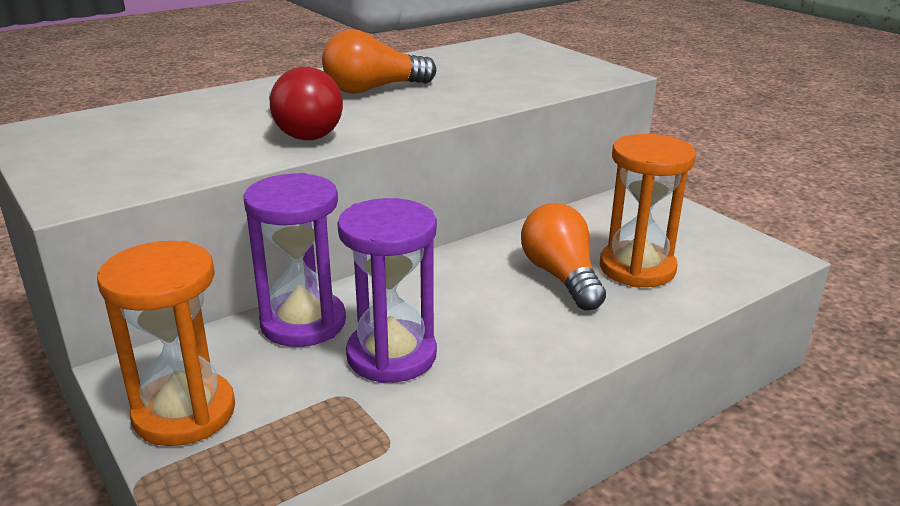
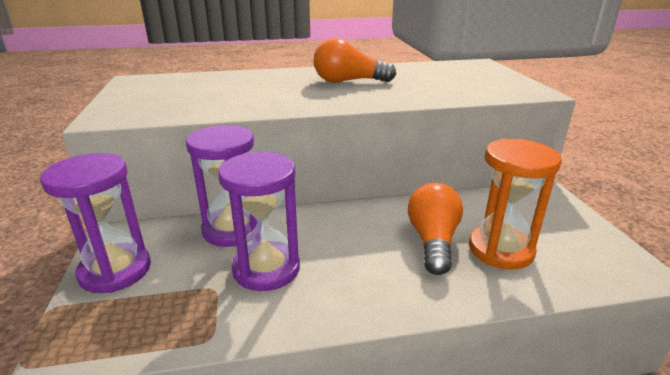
camera: 25 degrees right, 0 degrees up
(184, 413) = (115, 271): orange hourglass -> purple hourglass
(302, 130) = (274, 100): red light bulb -> none

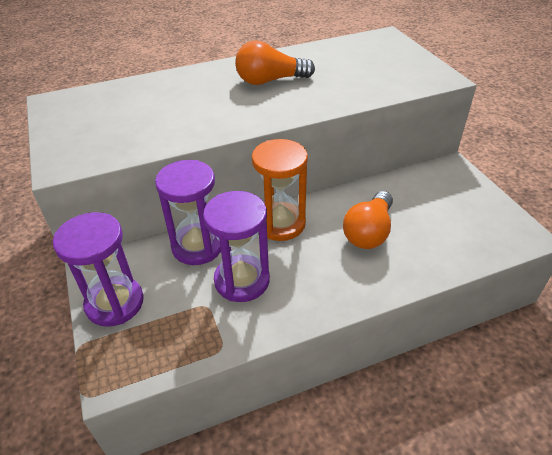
camera: 10 degrees left, 15 degrees up
(433, 241) = (369, 232): orange light bulb -> orange light bulb turned 150 degrees counterclockwise
(500, 250) = (423, 232): orange hourglass -> orange hourglass (280, 223)

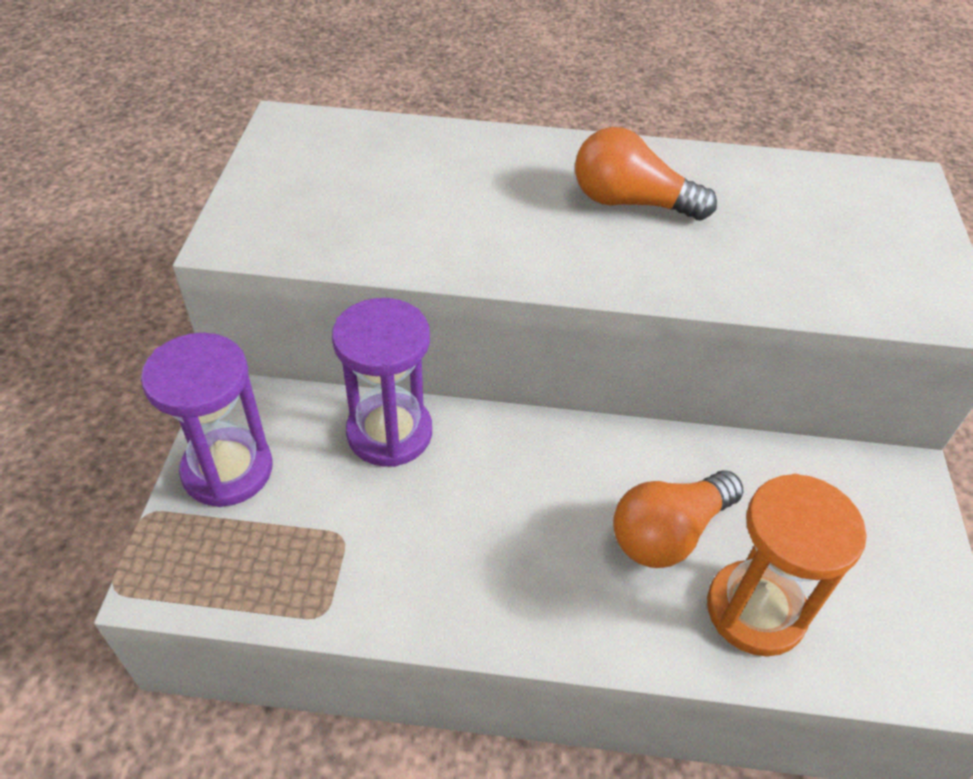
camera: 25 degrees right, 5 degrees up
(242, 280) = (417, 520): purple hourglass -> none
(280, 223) = (535, 451): orange hourglass -> orange hourglass (755, 610)

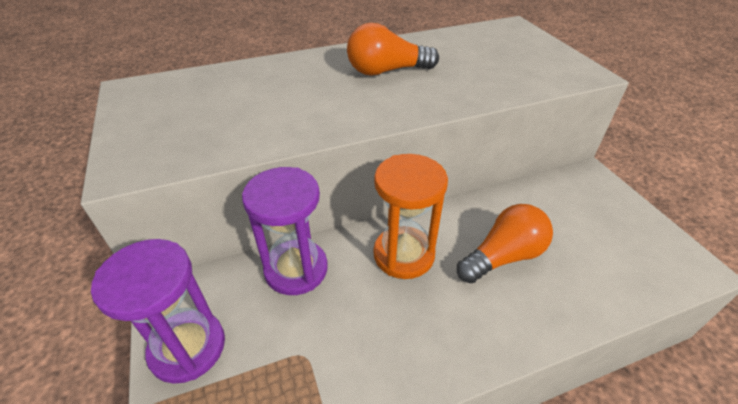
camera: 25 degrees left, 5 degrees down
(668, 533) = (503, 256): orange light bulb -> orange light bulb turned 150 degrees counterclockwise
(755, 610) = (579, 279): orange hourglass -> orange hourglass (403, 254)

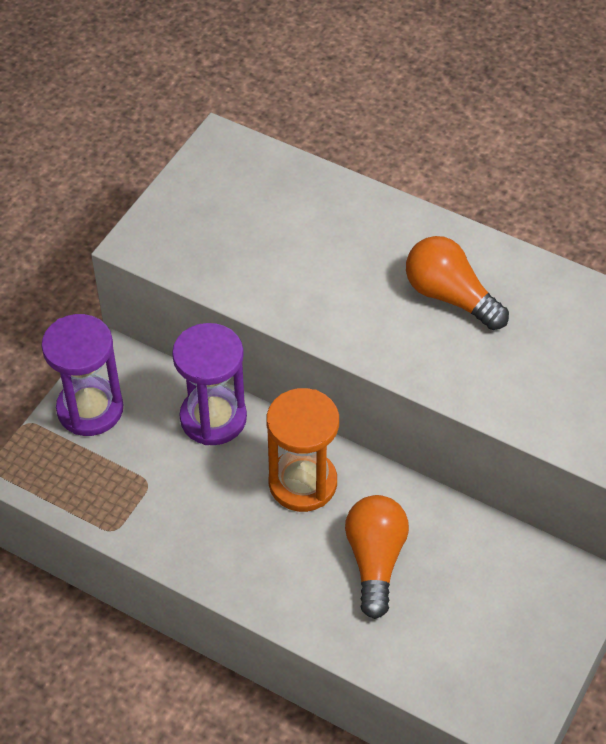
camera: 50 degrees right, 10 degrees up
(503, 256) = (375, 560): orange light bulb -> orange light bulb turned 105 degrees counterclockwise

